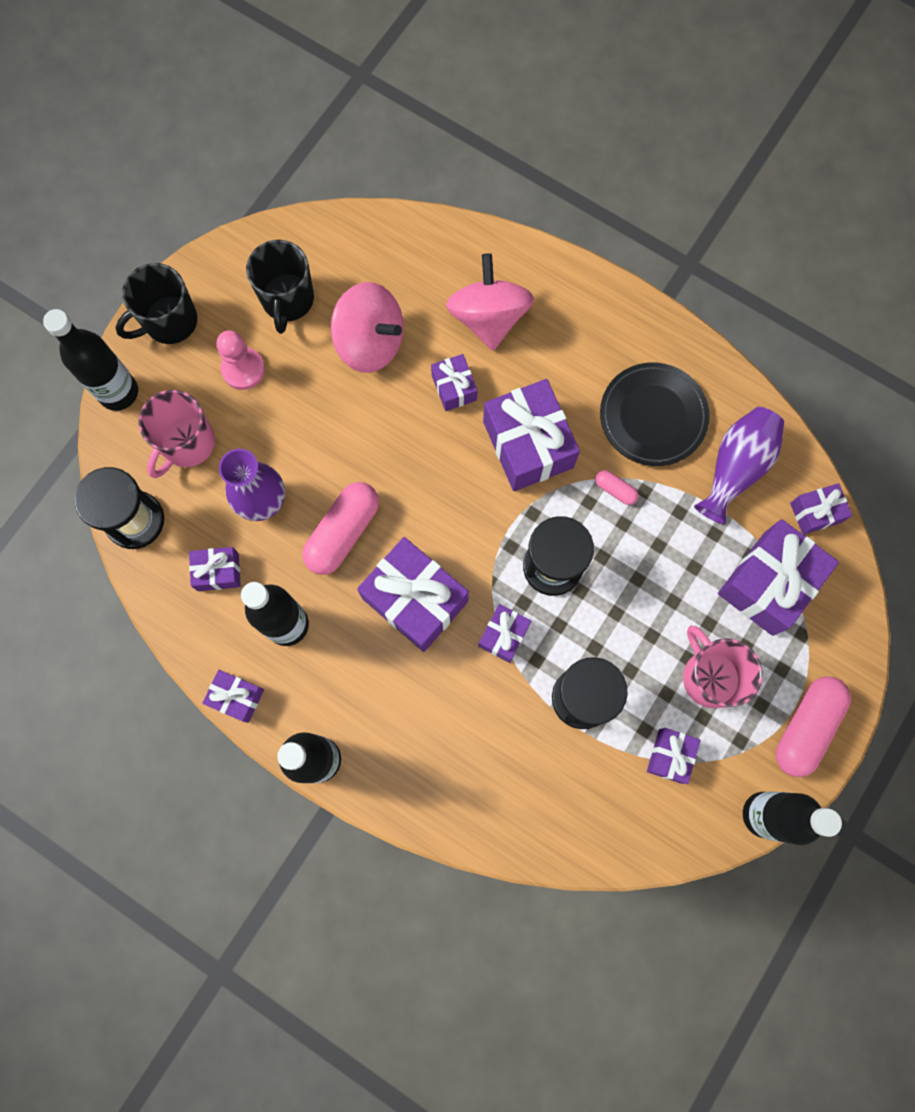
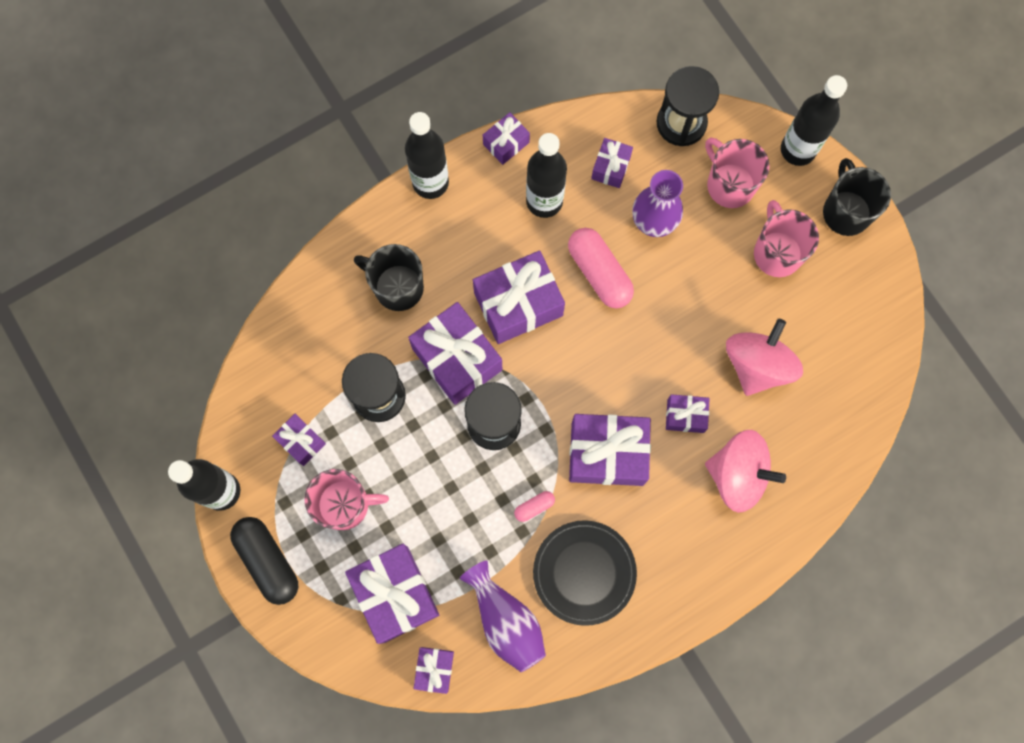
camera: 115 degrees right, 0 degrees up
(243, 369) = (776, 253): pink pawn -> pink mug
(287, 300) = (826, 313): black mug -> black mug (397, 287)
(370, 342) = (757, 365): pink spinning top -> pink spinning top turned 150 degrees clockwise
(503, 635) = (457, 359): purple gift -> purple gift, size x1.92
(805, 727) = (268, 561): pink capsule -> black capsule

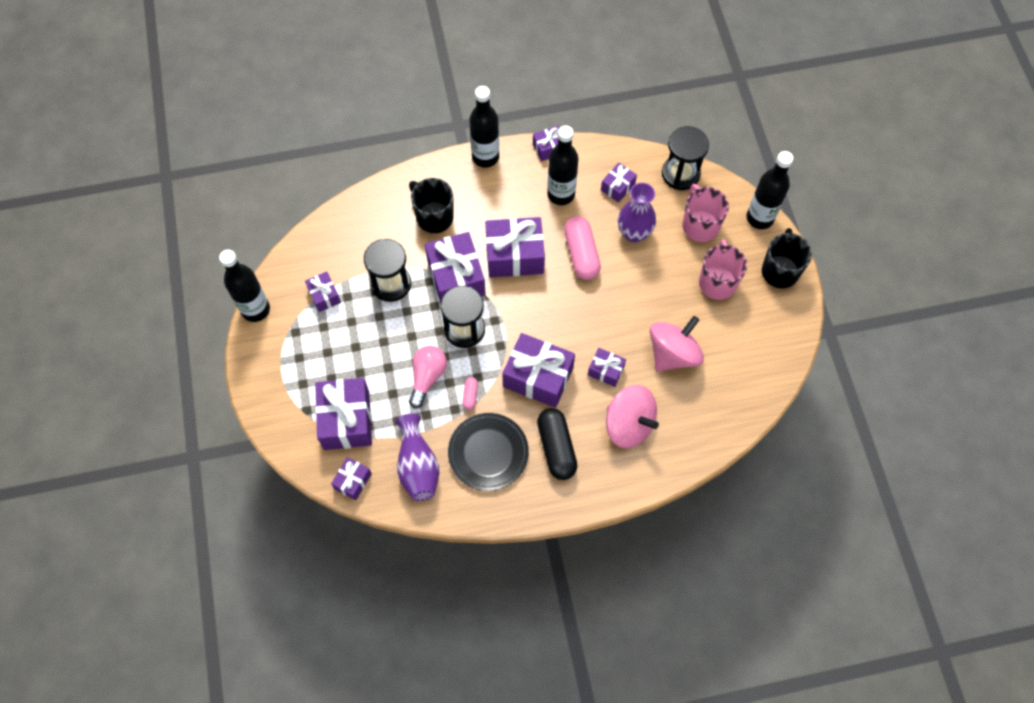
camera: 20 degrees right, 10 degrees down
(268, 561) = (267, 366): black capsule -> black capsule (556, 447)
(345, 504) = (337, 347): pink mug -> none
(472, 503) = (427, 377): none -> pink light bulb
(534, 507) = (470, 395): pink capsule -> pink capsule turned 75 degrees counterclockwise

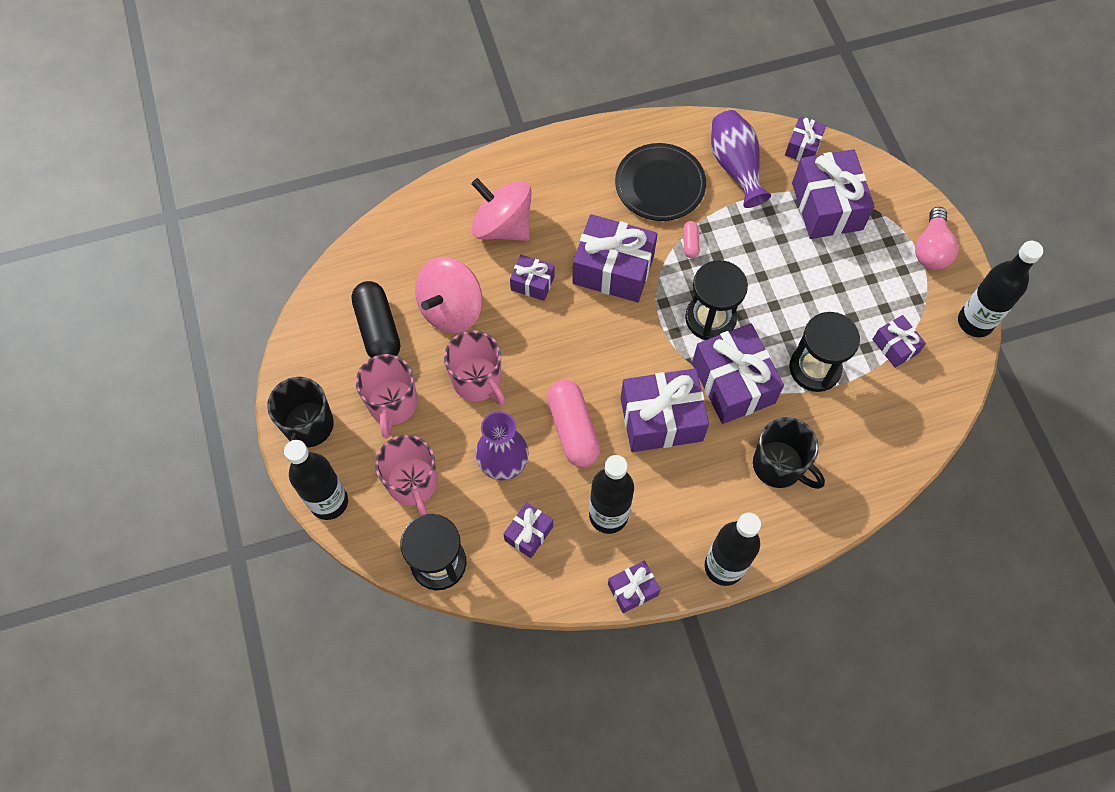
camera: 175 degrees right, 0 degrees up
(427, 377) = (744, 259): pink light bulb -> pink light bulb (931, 249)
(556, 447) = (583, 196): black capsule -> black capsule (378, 329)
(652, 295) = (477, 381): none -> pink mug

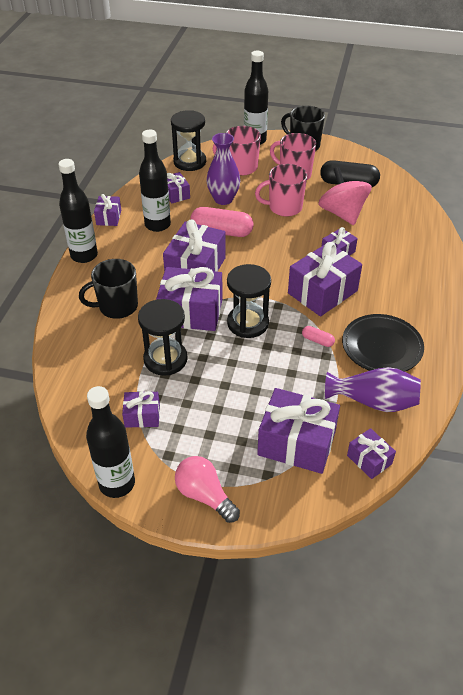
camera: 120 degrees right, 20 degrees down
(503, 226) = (393, 255): pink spinning top -> none

